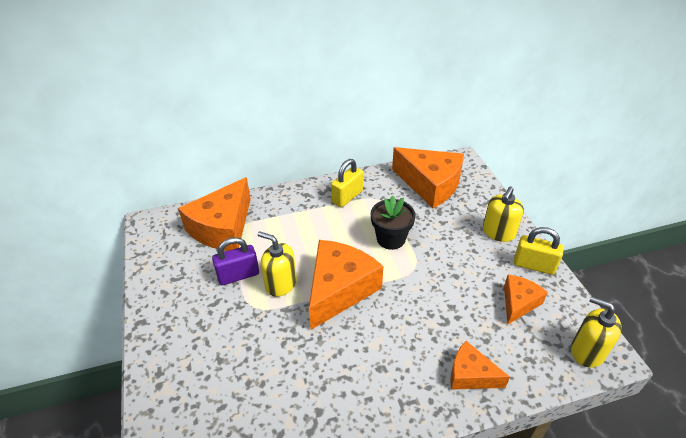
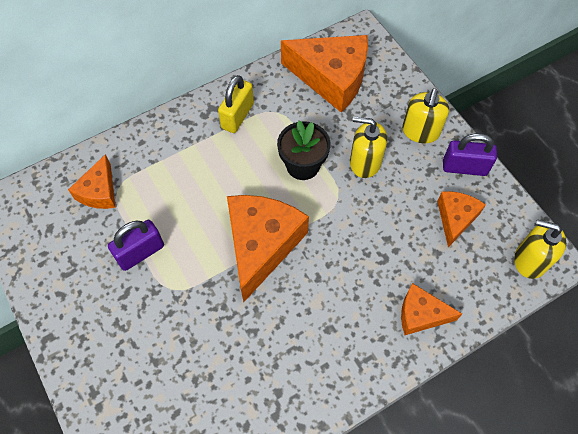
camera: 15 degrees left, 20 degrees up
(223, 228) = (99, 191): orange cheese -> orange cheese, size x0.55
(280, 283) = (193, 252): yellow soap dispenser -> yellow soap dispenser (365, 162)
(534, 265) = (464, 167): yellow padlock -> purple padlock

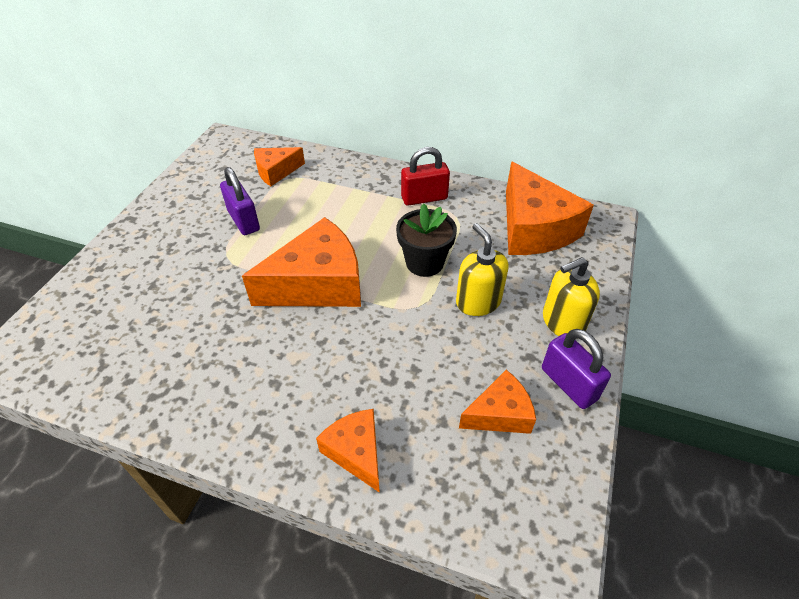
camera: 50 degrees right, 15 degrees down
(140, 252) = (244, 221): purple padlock -> purple padlock turned 45 degrees clockwise
(237, 116) = (424, 198): yellow padlock -> red padlock
(530, 260) = (528, 525): yellow soap dispenser -> none

